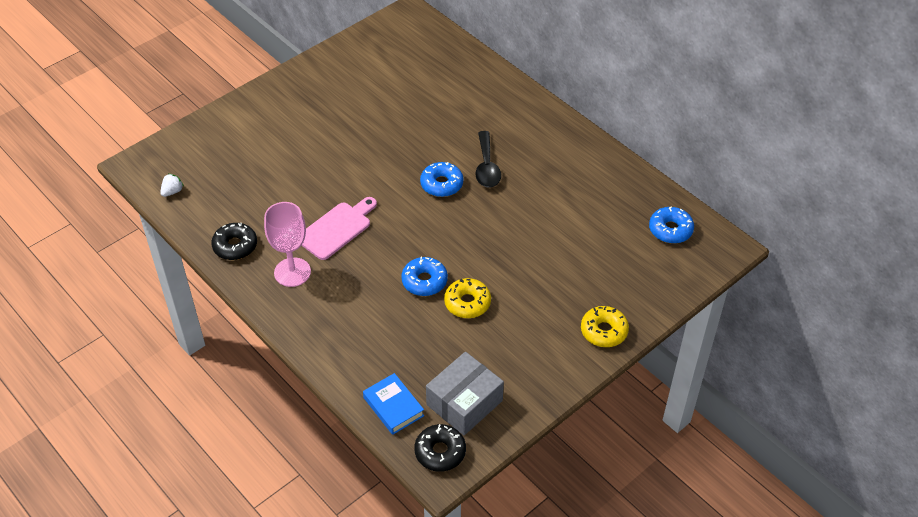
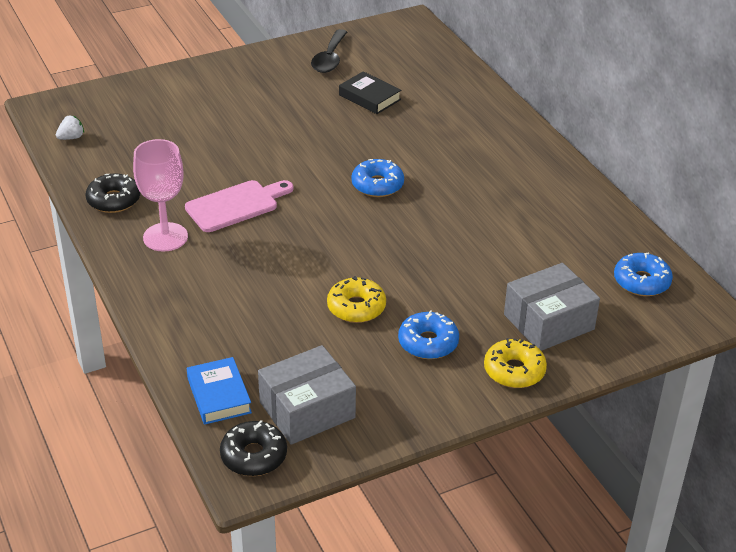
camera: 15 degrees right, 10 degrees down
(403, 98) = (369, 97): none -> black book
(424, 281) = (314, 275): blue donut -> blue donut (428, 343)
(487, 167) = (438, 178): black spoon -> black spoon (329, 59)
(614, 282) = (548, 322): none -> grey box

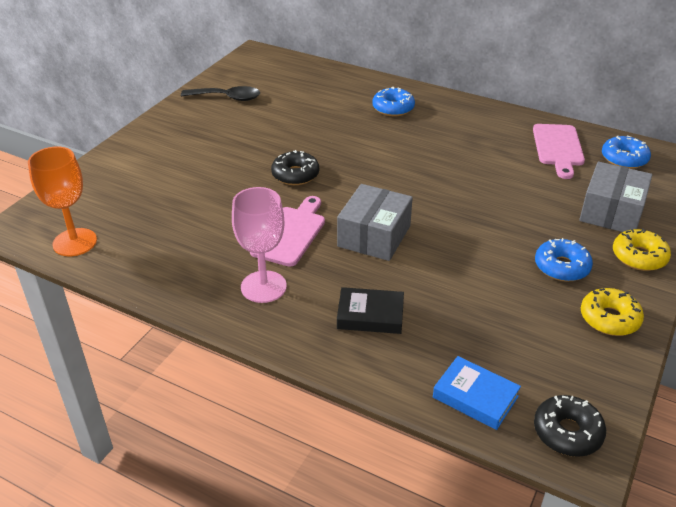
camera: 35 degrees left, 0 degrees up
(71, 137) = (75, 242): white strawberry -> orange goblet
(114, 200) = (179, 277): black donut -> black donut (295, 175)
(307, 410) = (553, 368): grey box -> grey box (374, 236)
(329, 59) = (227, 98): black spoon -> black spoon turned 60 degrees counterclockwise
(356, 307) = (480, 267): yellow donut -> yellow donut (609, 319)
(369, 97) = (291, 113): black book -> black book (370, 315)
(377, 185) = (377, 171): blue donut -> blue donut (393, 108)
(586, 241) = (558, 148): none -> pink cutting board

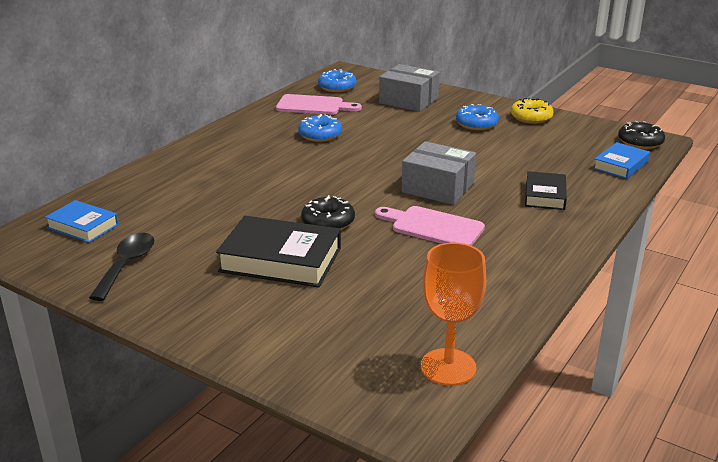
camera: 85 degrees left, 10 degrees down
(232, 157) = (281, 260): none -> black book
(263, 287) = (515, 242): pink goblet -> none
(281, 73) = (83, 226): none -> blue book
(393, 108) = (211, 165): blue donut -> blue donut (320, 135)
(639, 257) = (463, 100): yellow donut -> none

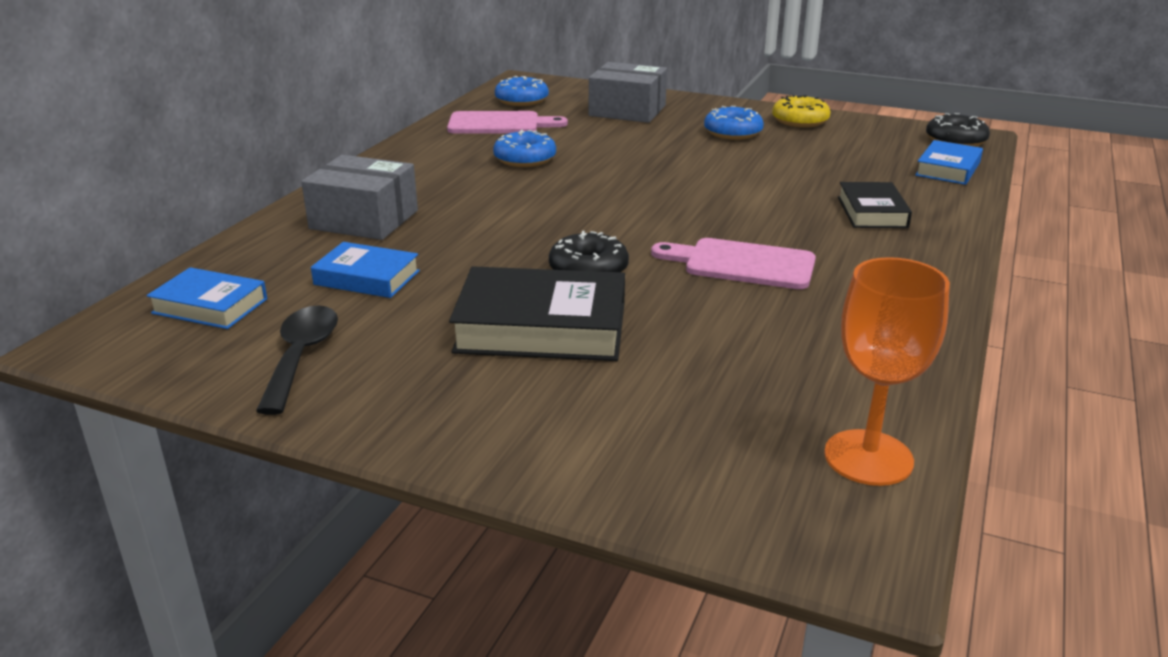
camera: 10 degrees left, 0 degrees up
(184, 215) = (367, 278): none -> blue book
(437, 188) = (722, 213): grey box -> grey box (364, 220)

